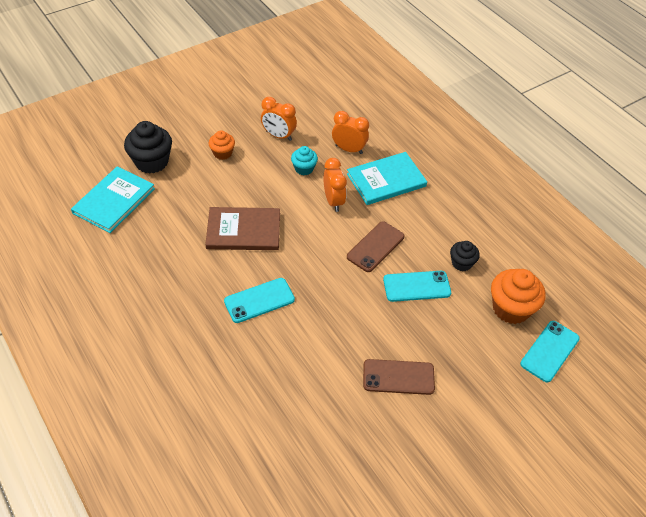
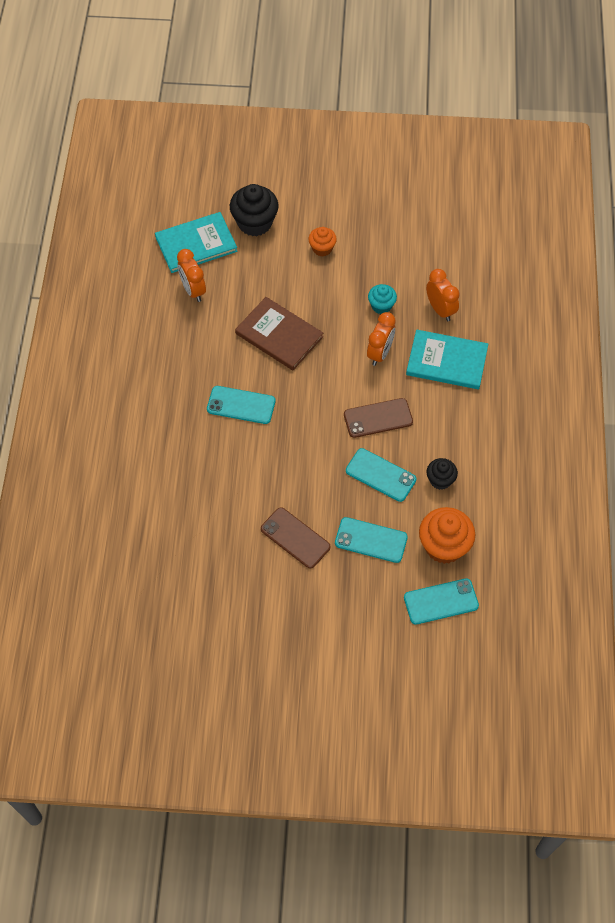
camera: 40 degrees right, 10 degrees up
(278, 136) = (387, 258): orange clock -> orange clock (193, 290)
(456, 339) = (371, 540): none -> turquoise phone

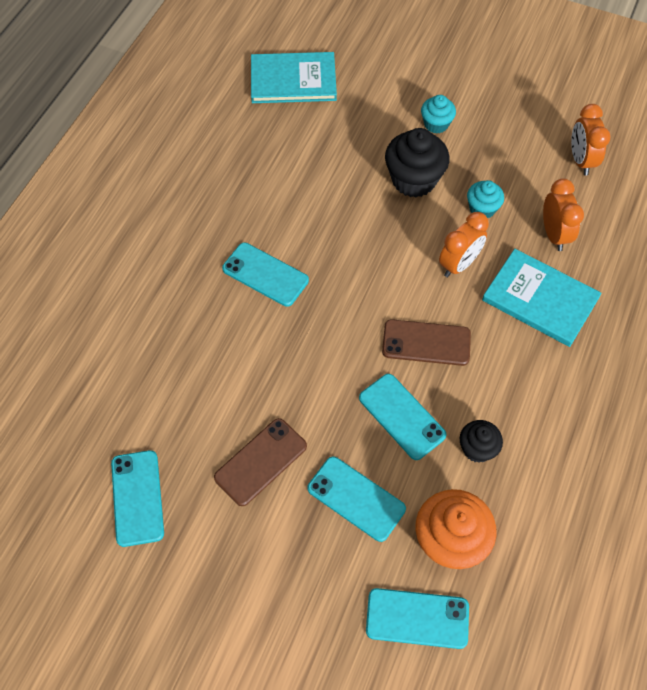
camera: 20 degrees right, 0 degrees up
(193, 290) = (267, 128): orange clock -> orange clock (581, 161)
(219, 590) = (137, 498): none -> turquoise phone
(255, 223) = (369, 75): black cupcake -> black cupcake (413, 180)
(279, 335) = (345, 207): brown book -> none
(295, 538) = (261, 462): brown phone -> brown phone turned 75 degrees clockwise
(322, 248) = (436, 124): orange cupcake -> turquoise cupcake

